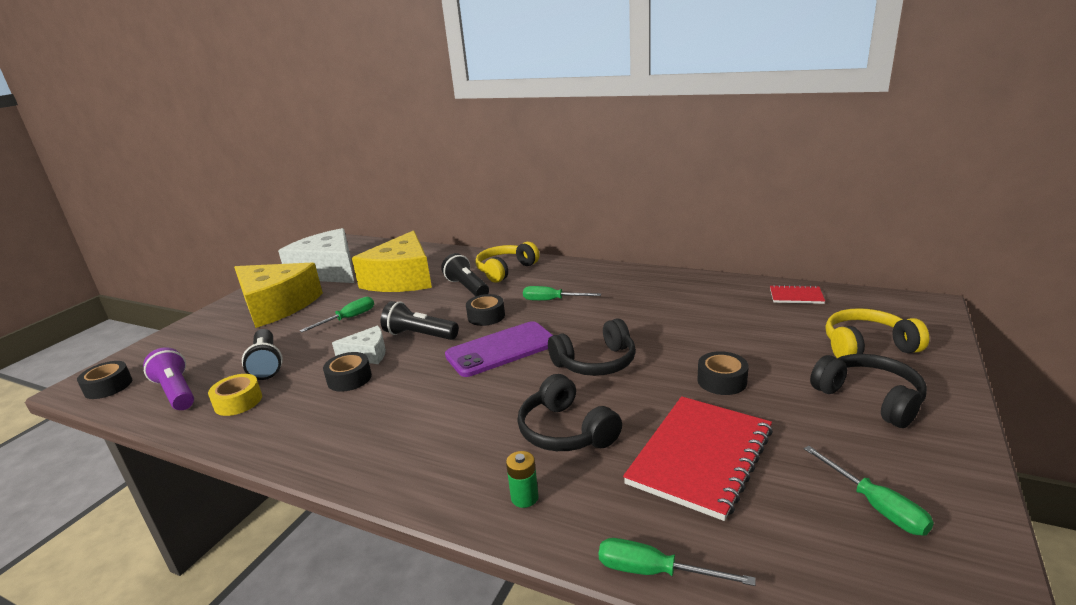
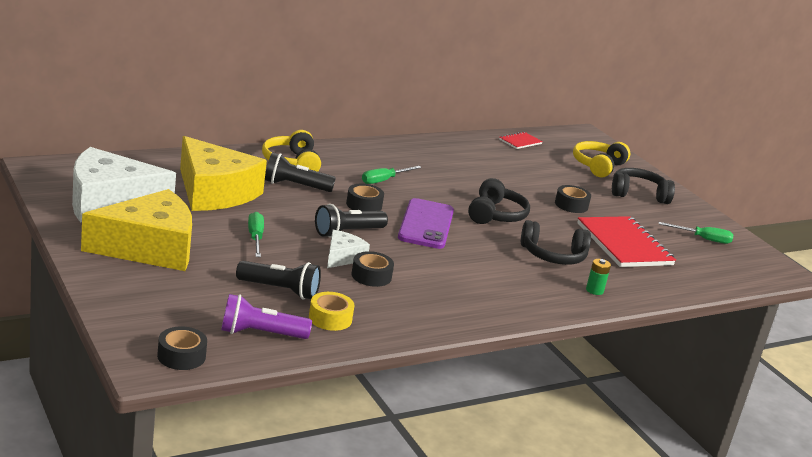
camera: 60 degrees left, 0 degrees up
(654, 572) = (682, 292): green screwdriver -> none

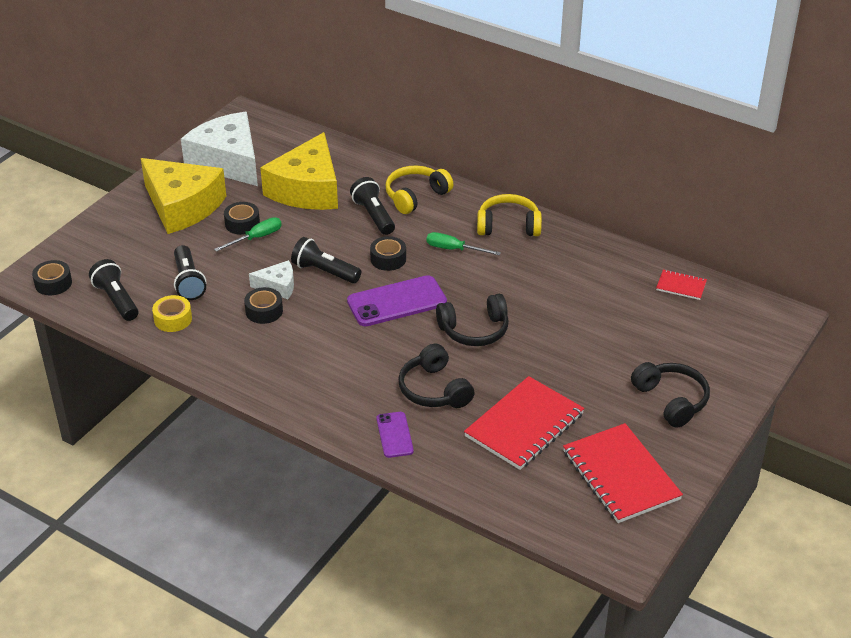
camera: 65 degrees right, 15 degrees up
(260, 334) = (116, 300): purple flashlight -> black flashlight
(571, 205) = (569, 366): black tape -> black tape (242, 223)
(594, 290) = (394, 435): green battery -> purple phone
(598, 166) = (704, 353): yellow headphones -> yellow headphones (508, 226)
(703, 239) = (620, 475): green screwdriver -> red notebook

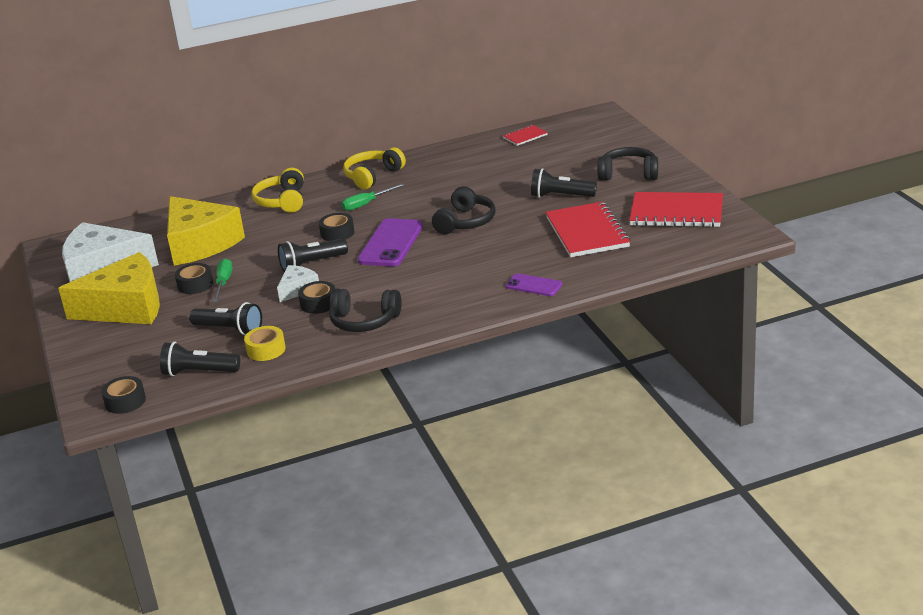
camera: 50 degrees left, 10 degrees down
(373, 216) = (278, 225): black flashlight -> black flashlight (561, 196)
(434, 390) = (507, 256): black headphones -> black headphones (364, 321)

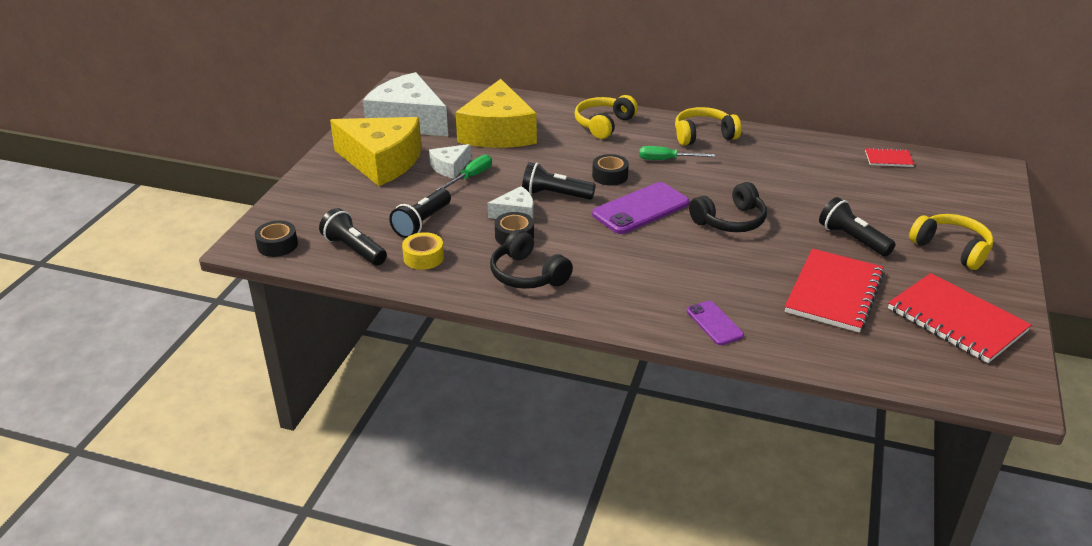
camera: 35 degrees right, 5 degrees up
(195, 284) = (450, 167): black tape -> white cheese
(229, 330) = (422, 223): black flashlight -> black flashlight turned 60 degrees clockwise
(628, 174) = (951, 249): black headphones -> yellow headphones

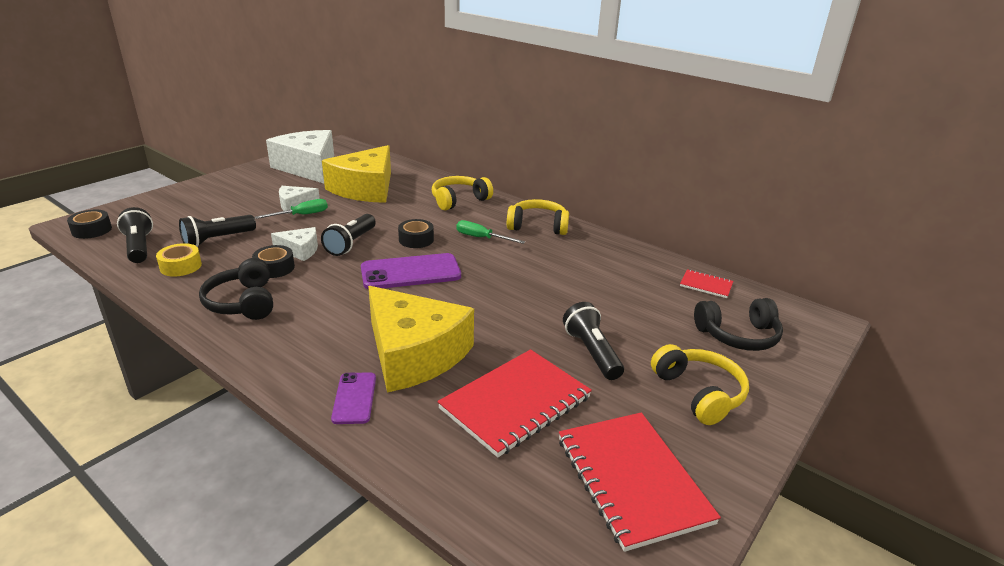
camera: 20 degrees right, 5 degrees down
(381, 162) = (250, 190): yellow cheese -> yellow cheese (414, 354)
(555, 195) = (351, 243): black flashlight -> black flashlight turned 105 degrees counterclockwise
(730, 221) = (482, 303): black headphones -> black headphones (738, 335)

